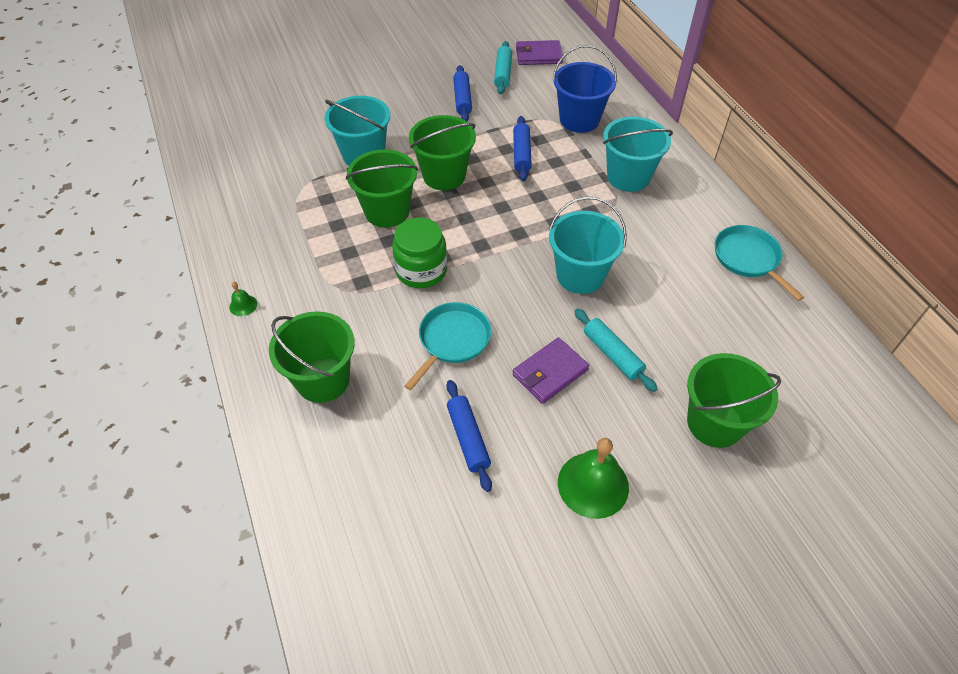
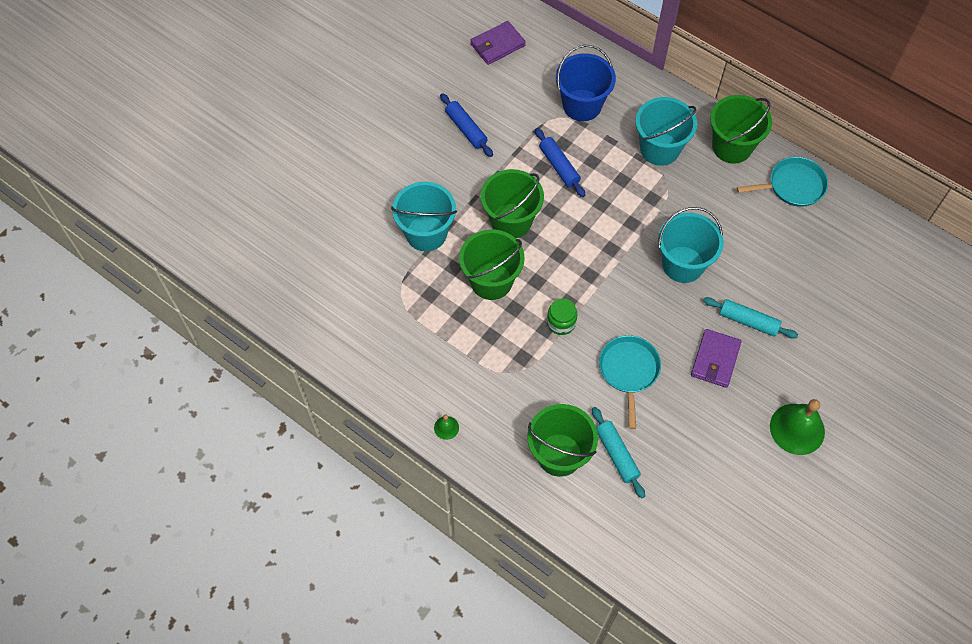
camera: 30 degrees left, 10 degrees up
(421, 270) = (561, 323): green jar -> green jar, size x0.62
(468, 438) = (694, 442): blue rolling pin -> none
(503, 73) = (480, 81): turquoise rolling pin -> turquoise rolling pin (616, 454)
(714, 423) = (846, 339): green bucket -> green bucket (732, 147)
(748, 258) = (793, 186): turquoise pan -> turquoise pan turned 135 degrees clockwise

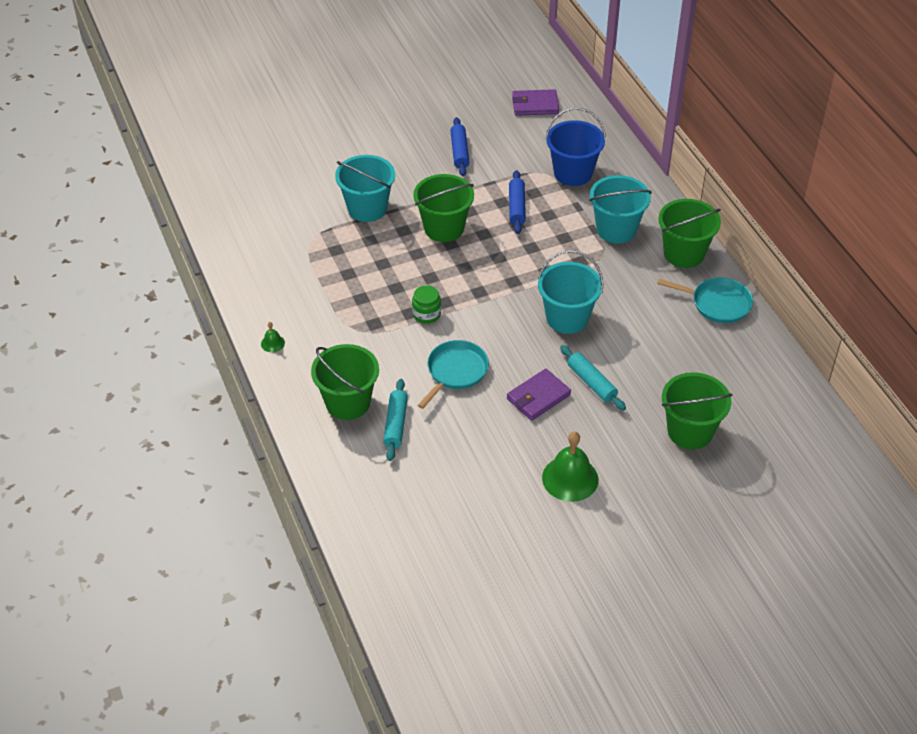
camera: 30 degrees right, 15 degrees down
(491, 281) = (393, 261): green bucket -> green bucket (690, 431)

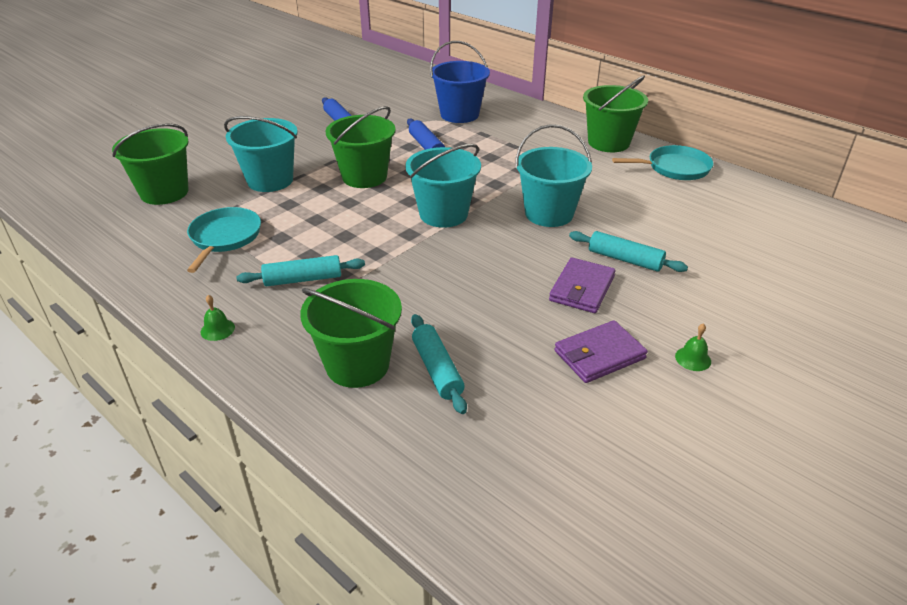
camera: 25 degrees left, 10 degrees down
(346, 319) = (303, 279): none -> turquoise rolling pin
(426, 314) = (396, 249): green jar -> none
(455, 371) = (470, 292): turquoise pan -> turquoise pan (224, 237)
(535, 105) = (389, 82): purple wallet -> purple wallet (599, 355)
(570, 478) = (693, 358): green bell -> green bell, size x0.46
(616, 229) = (533, 141): turquoise bucket -> turquoise bucket (443, 214)
(690, 431) = (764, 272): green bucket -> green bucket (164, 192)

